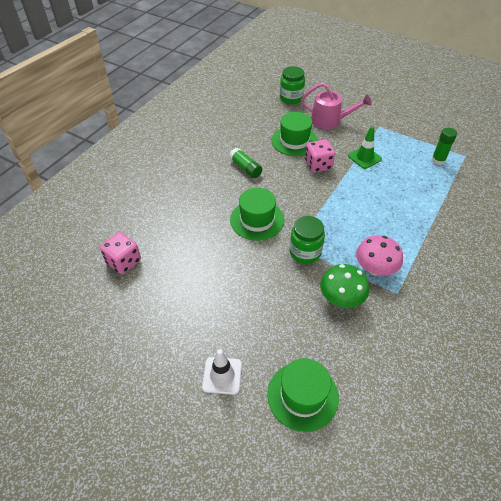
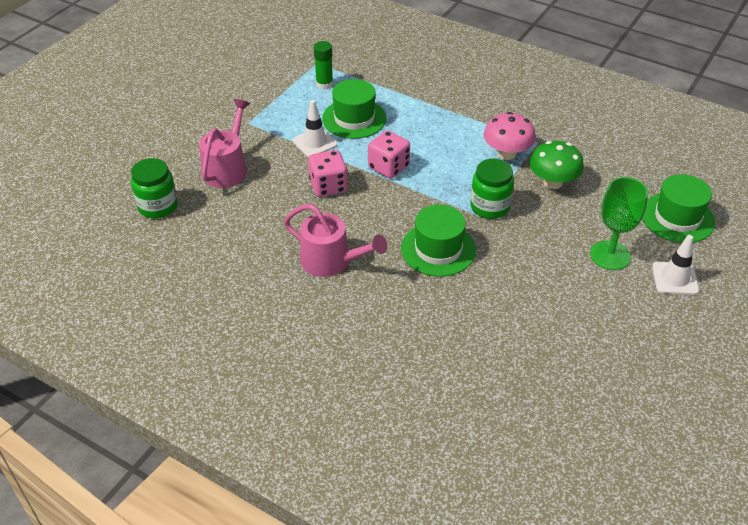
camera: 90 degrees left, 5 degrees down
(123, 262) = (532, 391): pink dice -> pink dice (388, 167)
(245, 168) = (331, 261): green glue stick -> pink watering can
(251, 329) = (610, 255): none -> green goblet
(294, 141) = (271, 207): green hat -> green hat (354, 118)
(364, 157) = (315, 143): green traffic cone -> white traffic cone

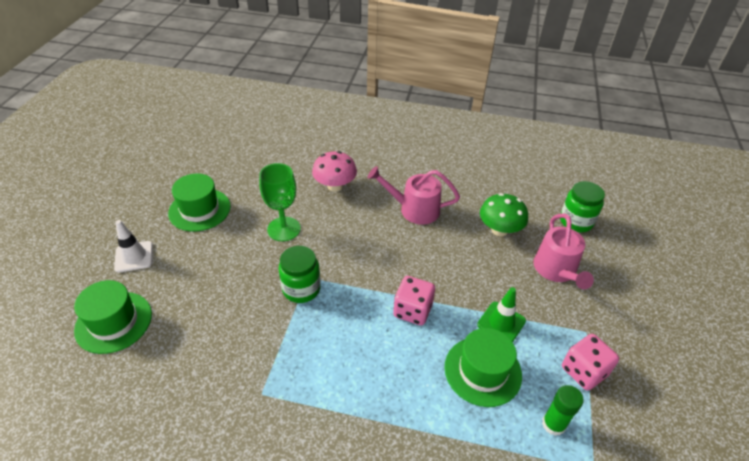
camera: 160 degrees right, 0 degrees up
(315, 143) = (501, 323): white traffic cone -> green traffic cone
(328, 186) = (456, 274): pink dice -> pink dice (583, 371)
(438, 249) = (336, 237): green hat -> green hat (199, 210)
(507, 153) = (295, 363): pink mushroom -> pink mushroom (335, 186)
(553, 182) = (241, 335): green mushroom -> green mushroom (499, 230)
(610, 255) = (188, 265): green goblet -> green goblet (284, 229)

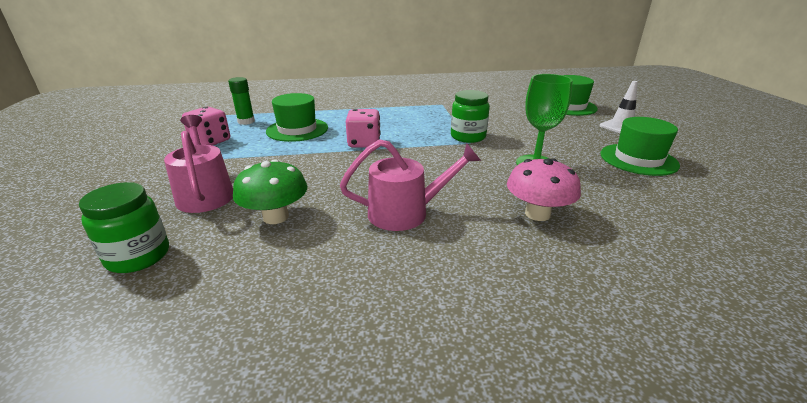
camera: 160 degrees right, 15 degrees down
(501, 323) = (280, 150): green traffic cone -> none

